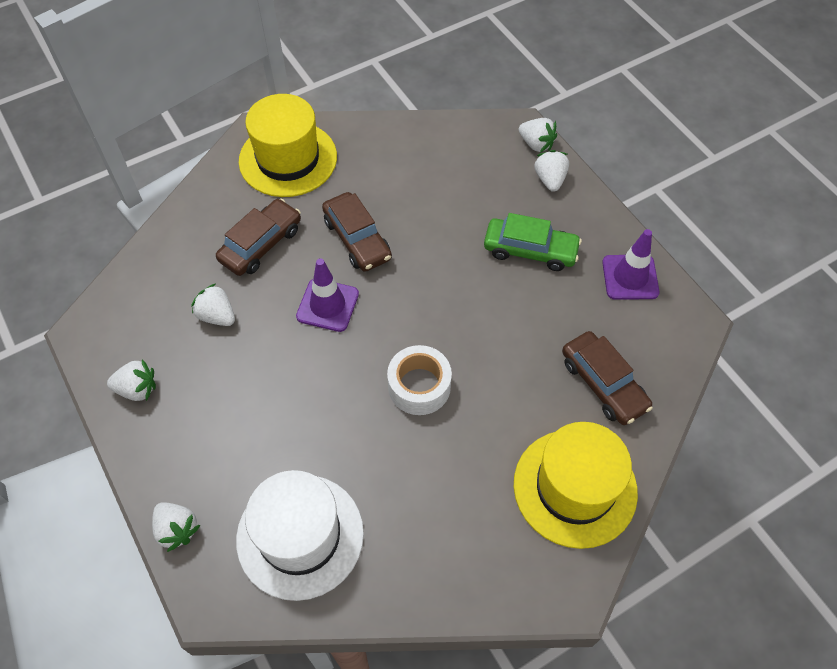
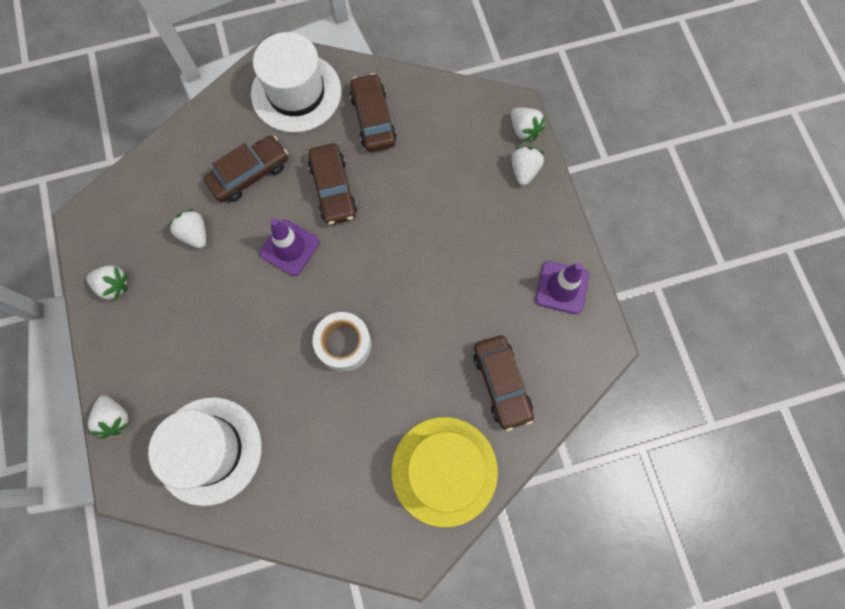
camera: 15 degrees right, 15 degrees up
(288, 159) = (296, 92): yellow hat -> white hat
(378, 166) = (373, 119): none -> brown car
(530, 250) = (482, 238): green car -> none

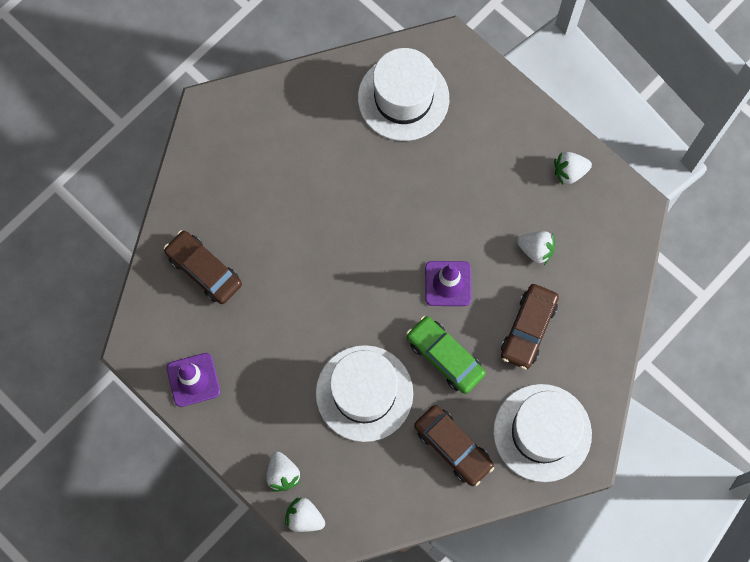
camera: 150 degrees right, 0 degrees up
(115, 418) = (490, 81): white strawberry -> none
(333, 189) = (445, 357): brown car -> green car
(344, 344) = (350, 230): white tape -> none
(419, 197) = (364, 393): none -> white hat
(444, 470) = (215, 181): yellow hat -> none

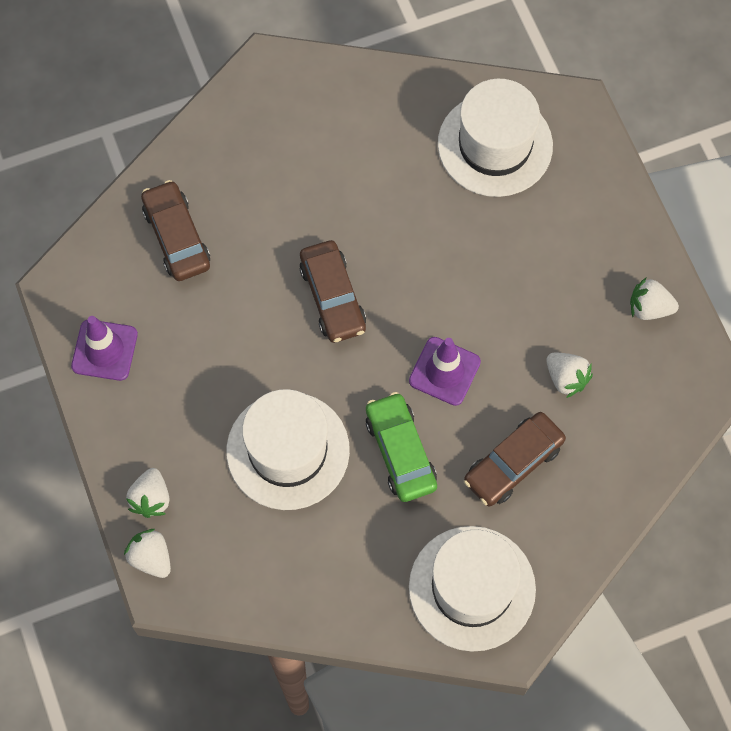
camera: 25 degrees right, 5 degrees down
(453, 447) = (359, 557): brown car -> brown car (332, 297)

